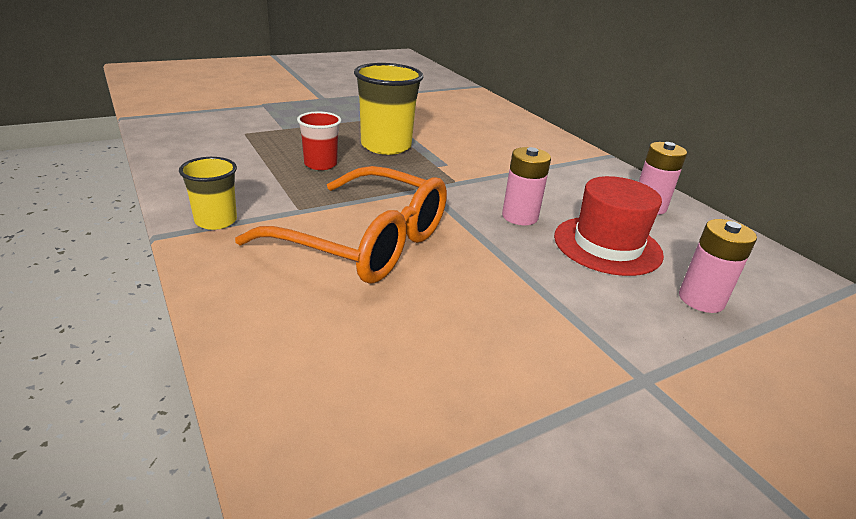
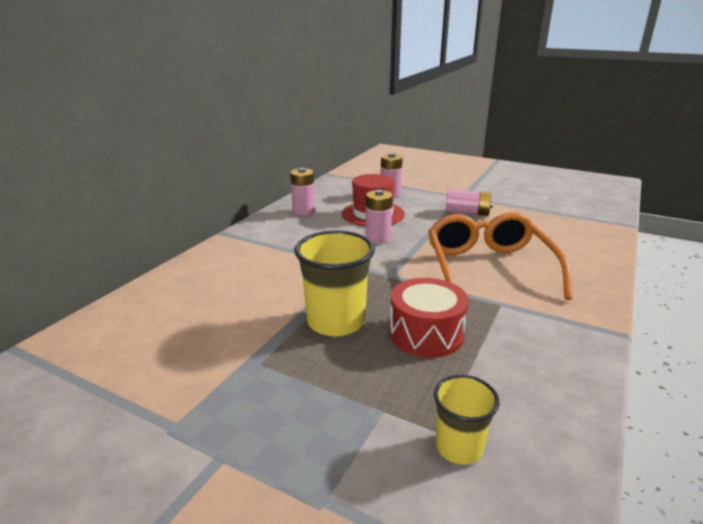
camera: 120 degrees left, 5 degrees down
(216, 221) = (572, 325): yellow cup -> yellow cup (459, 447)
(320, 164) = (426, 334): red cup -> red drum
(549, 330) = (467, 213): none -> pink battery

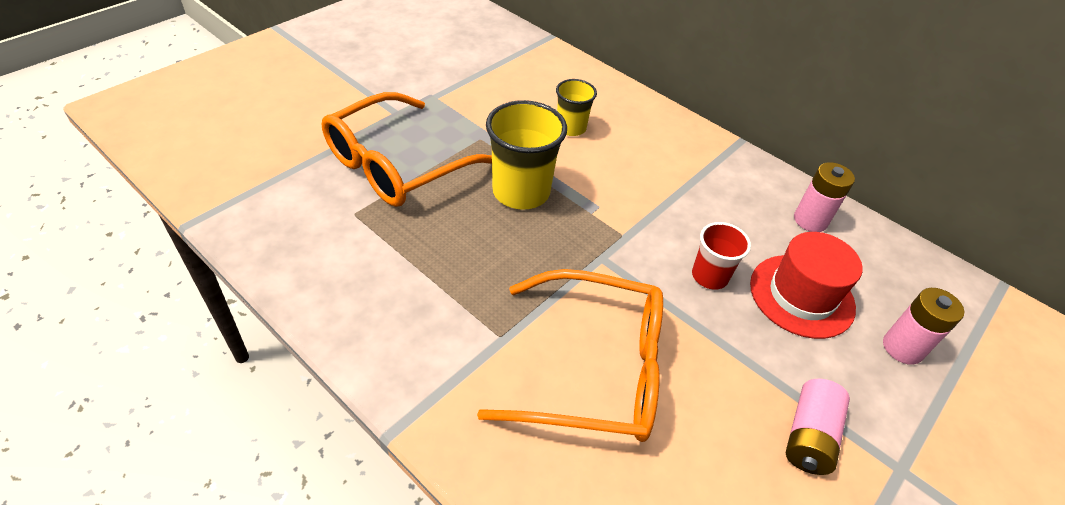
camera: 100 degrees right, 20 degrees up
(334, 419) = (398, 164): none -> orange glasses
(378, 238) = (709, 276): pink battery -> red cup
(426, 334) = (474, 249): red drum -> none
(459, 447) = (332, 218): yellow cup -> yellow cup (571, 128)

